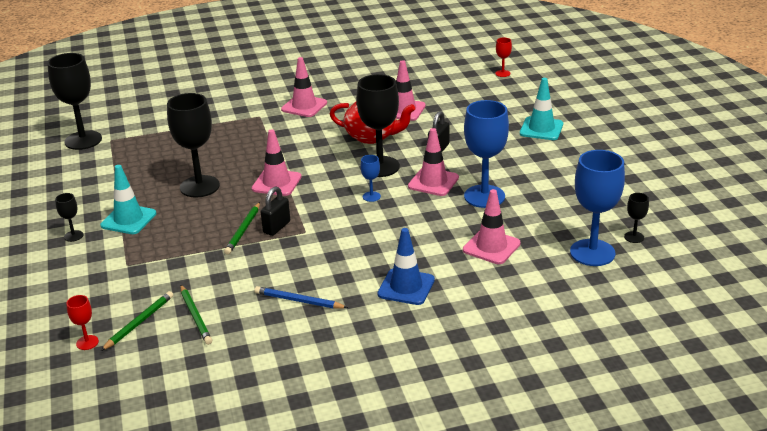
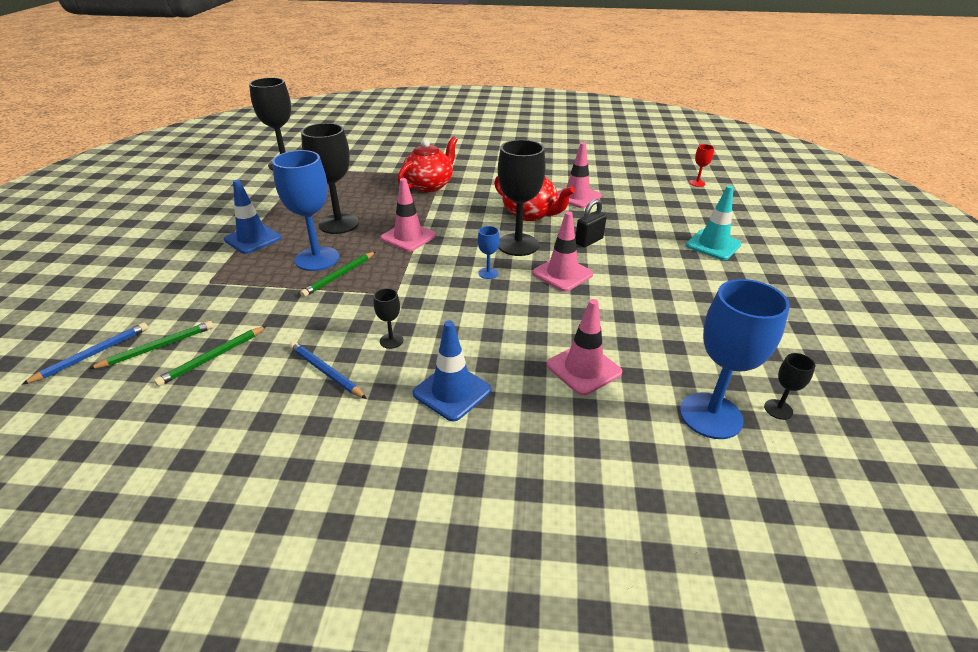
camera: 20 degrees right, 5 degrees up
(73, 236) = (195, 242): black goblet -> black goblet (391, 341)
(87, 342) = (92, 354): red goblet -> blue pencil
(128, 219) = (253, 239): turquoise traffic cone -> blue traffic cone
(195, 316) = (213, 357): green pencil -> green pencil turned 45 degrees clockwise
(255, 129) = (429, 185): none -> red teapot
(276, 227) = (372, 281): black padlock -> none
(304, 106) = (487, 174): pink traffic cone -> none
(484, 196) = (609, 304): blue goblet -> blue goblet (317, 259)

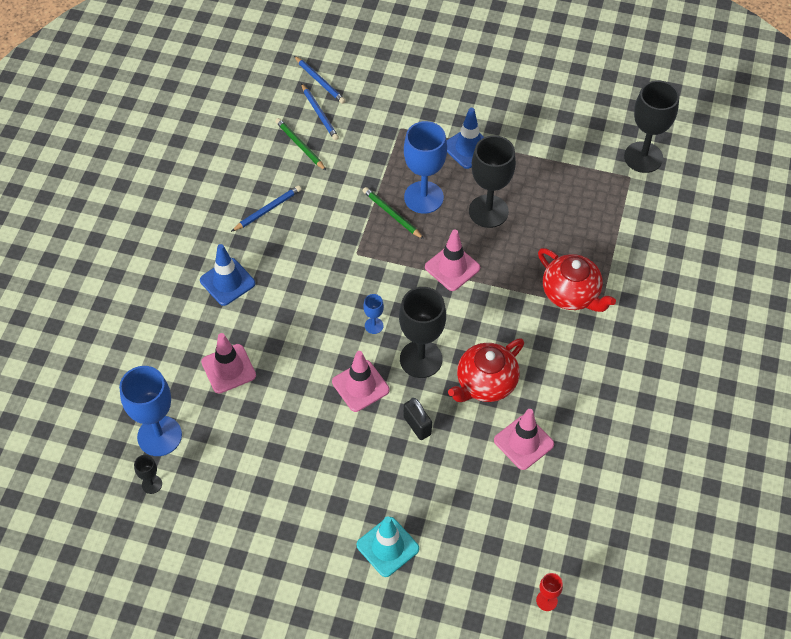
camera: 100 degrees right, 20 degrees up
(158, 347) = (319, 114): green pencil -> blue pencil
(391, 341) = (293, 248): black goblet -> none

